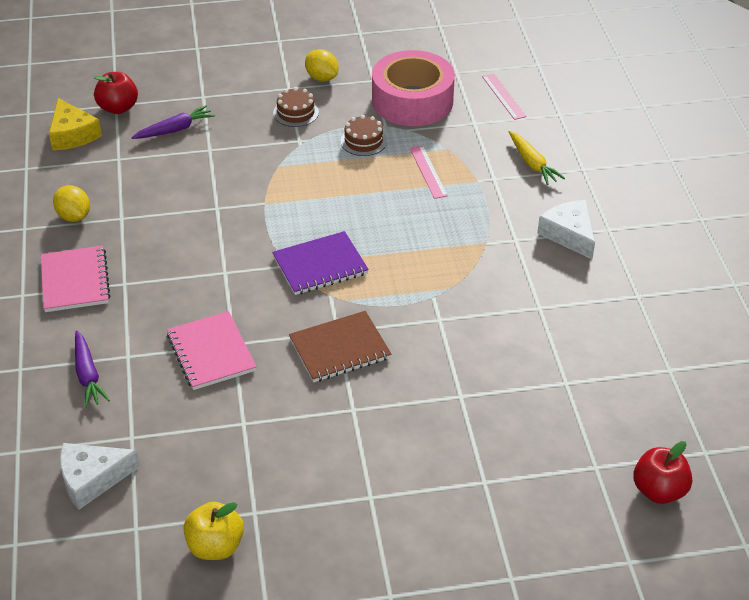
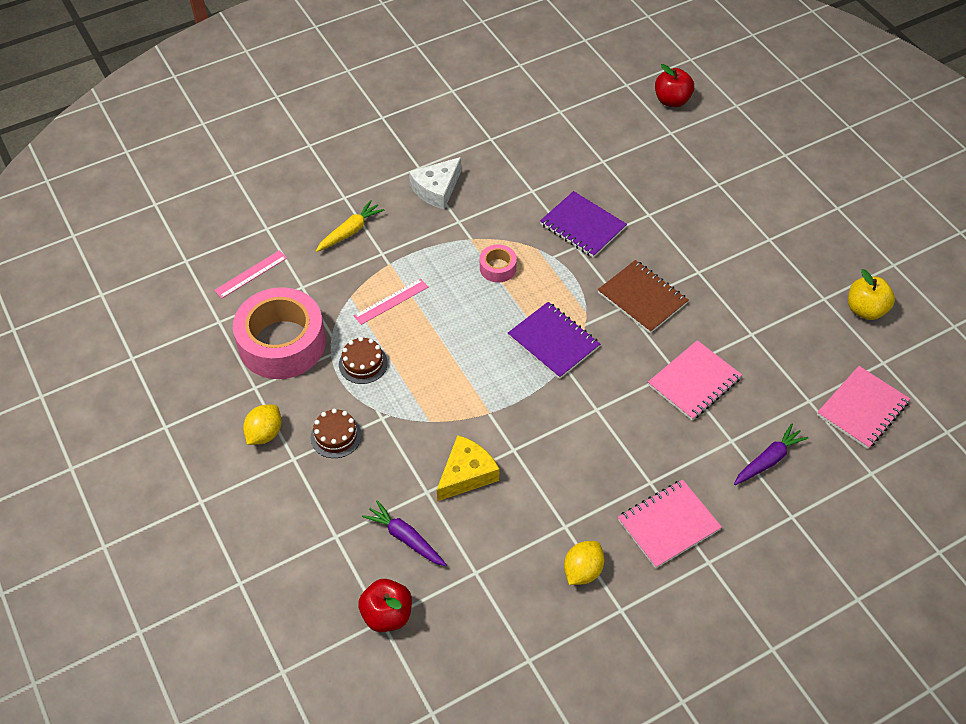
camera: 110 degrees left, 10 degrees up
(72, 134) = (453, 640): yellow cheese -> yellow cheese (466, 474)
(92, 479) = (862, 409): white cheese -> pink notebook
(436, 252) = (498, 268): none -> pink tape
(466, 333) = (583, 226): none -> purple notebook

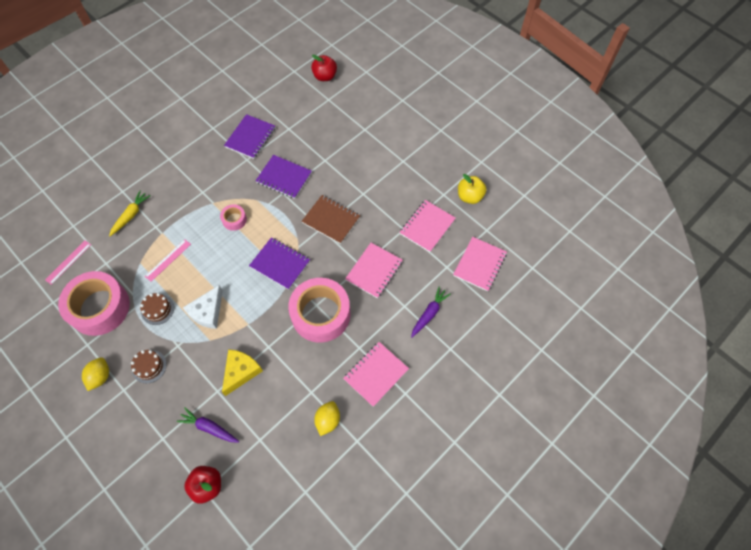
camera: 15 degrees left, 10 degrees up
(436, 189) = (183, 172): white cheese -> white cheese (207, 312)
(543, 162) = (250, 137): none -> purple notebook
(601, 423) = (321, 314): none -> pink tape
(789, 338) = (427, 227): none -> pink notebook

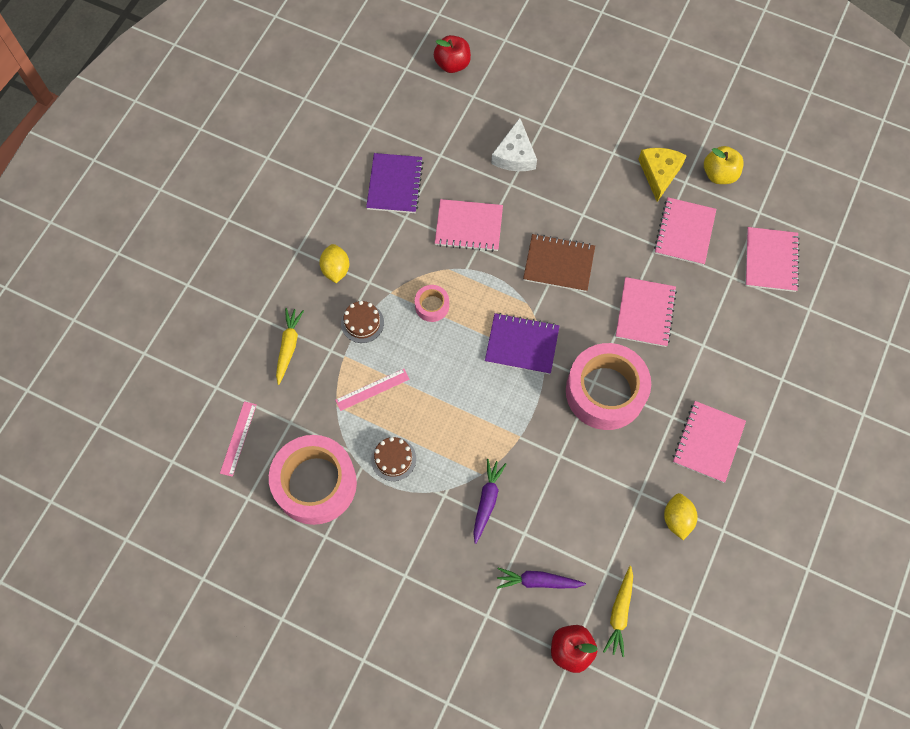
camera: 20 degrees left, 5 degrees up
(100, 377) = (366, 570): yellow lemon -> yellow lemon (336, 269)
(149, 366) = (422, 534): brown cake -> brown cake (362, 323)
(168, 260) = (372, 389): pink ruler -> pink ruler turned 45 degrees clockwise
(207, 312) = (460, 439): white cheese -> white cheese (515, 155)
(241, 371) = (542, 499): yellow cheese -> yellow cheese (659, 173)
(254, 472) = (619, 613): none -> yellow carrot
(284, 178) = (468, 226): purple notebook -> pink notebook
(429, 313) = (737, 344): purple carrot -> purple carrot (487, 500)

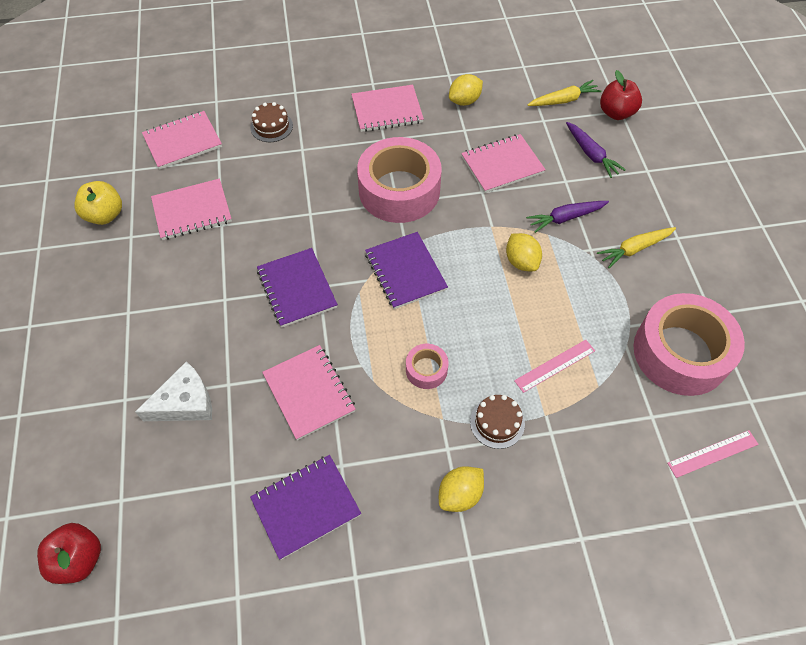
camera: 125 degrees left, 10 degrees down
(288, 346) = (583, 478): yellow carrot -> yellow carrot (634, 249)
(372, 389) = (555, 365): pink ruler -> pink ruler turned 60 degrees counterclockwise
(393, 459) = (598, 305): brown cake -> brown cake (271, 126)
(471, 433) = (521, 261): none -> yellow lemon
(558, 264) = (297, 288): brown notebook -> purple notebook
(645, 313) = (301, 200): pink notebook -> pink notebook (502, 165)
(659, 173) = (132, 261): yellow cheese -> none

